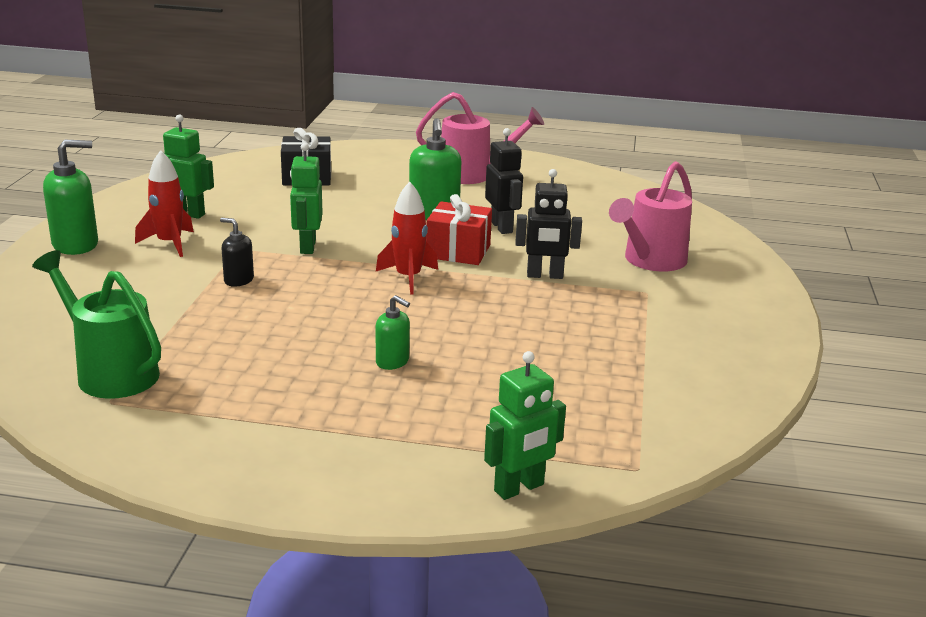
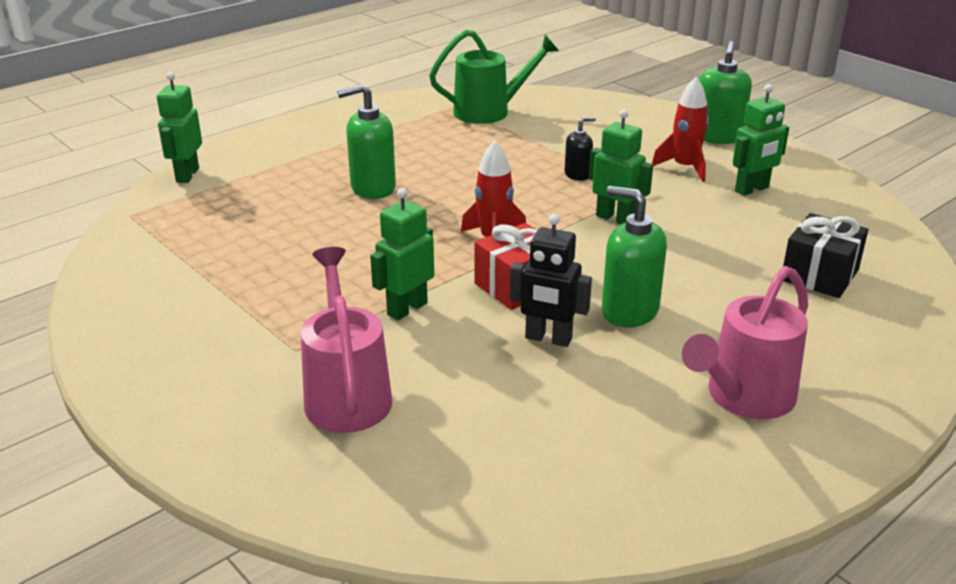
camera: 130 degrees right, 5 degrees up
(392, 362) = (372, 188): green soap dispenser -> green soap dispenser, size x1.74
(545, 275) = (407, 309): black robot -> green robot

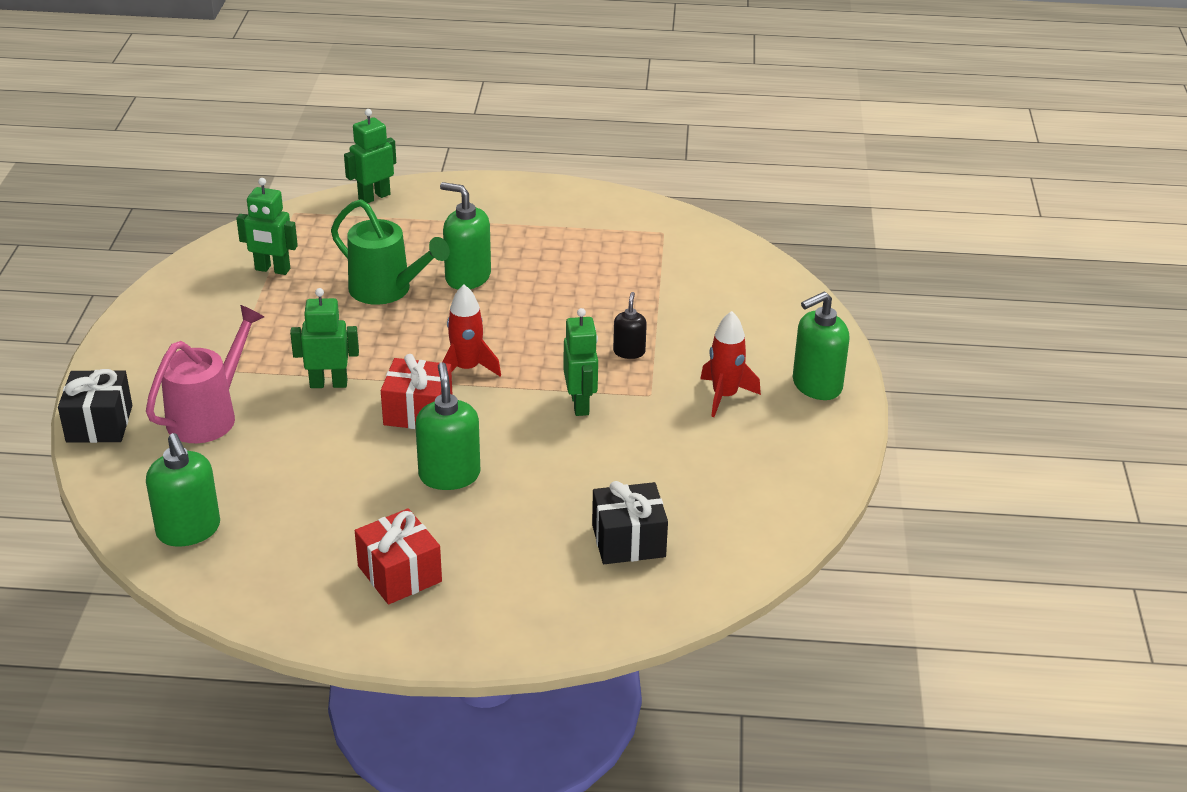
camera: 45 degrees right, 5 degrees up
(244, 470) = (99, 424): none -> black gift
(490, 111) = (679, 254): green watering can -> green watering can (388, 290)
(518, 495) = (189, 530): none -> green soap dispenser
(548, 339) = (367, 458): black robot -> none
(577, 174) = (629, 352): black soap dispenser -> black soap dispenser turned 105 degrees counterclockwise
(743, 398) = (399, 574): pink watering can -> red gift
(752, 189) = (736, 447): green robot -> green robot (272, 270)

